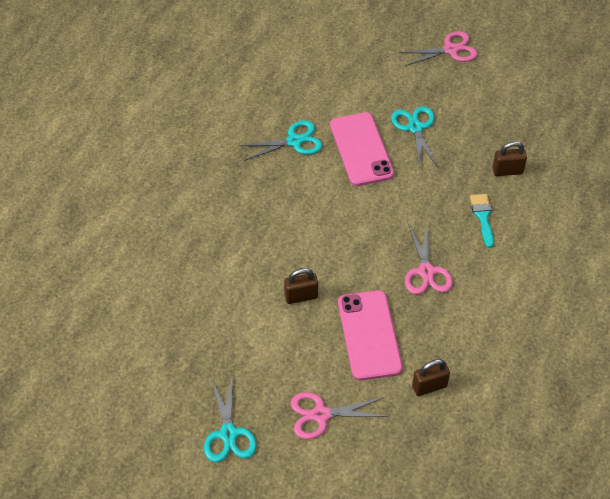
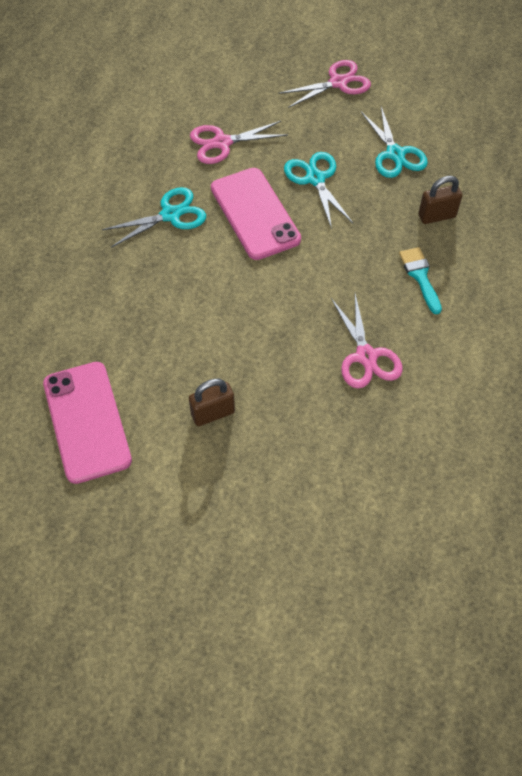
camera: 10 degrees left, 5 degrees up
(228, 434) = (147, 624): turquoise scissors -> turquoise scissors (395, 154)
(321, 415) = (268, 575): pink scissors -> pink scissors (222, 143)
(369, 335) = (310, 452): pink phone -> pink phone (87, 421)
(429, 386) = (402, 510): brown padlock -> none

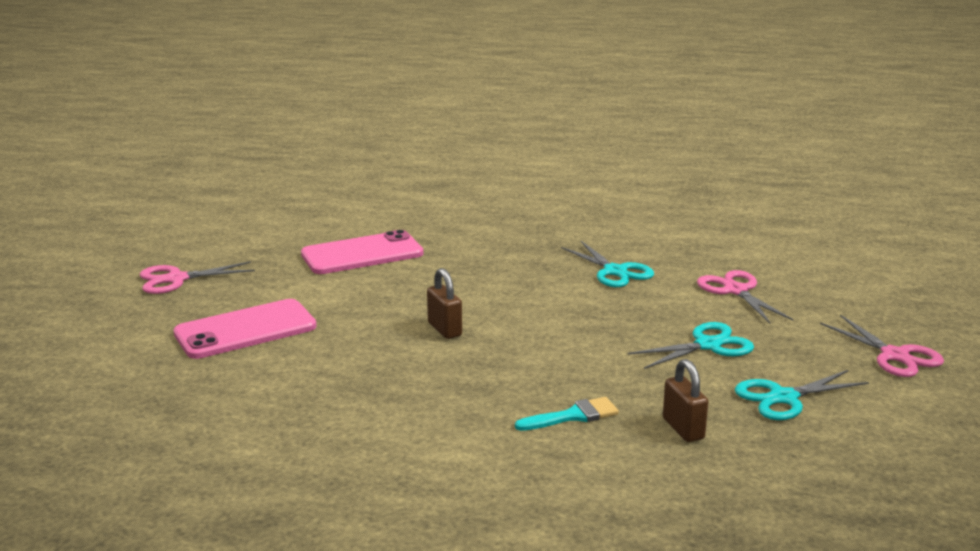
camera: 85 degrees right, 35 degrees down
(213, 413) = (369, 304): brown padlock -> brown padlock (444, 329)
(255, 214) = (635, 313): pink phone -> pink phone (245, 330)
(366, 356) = (445, 381): pink scissors -> pink scissors (176, 279)

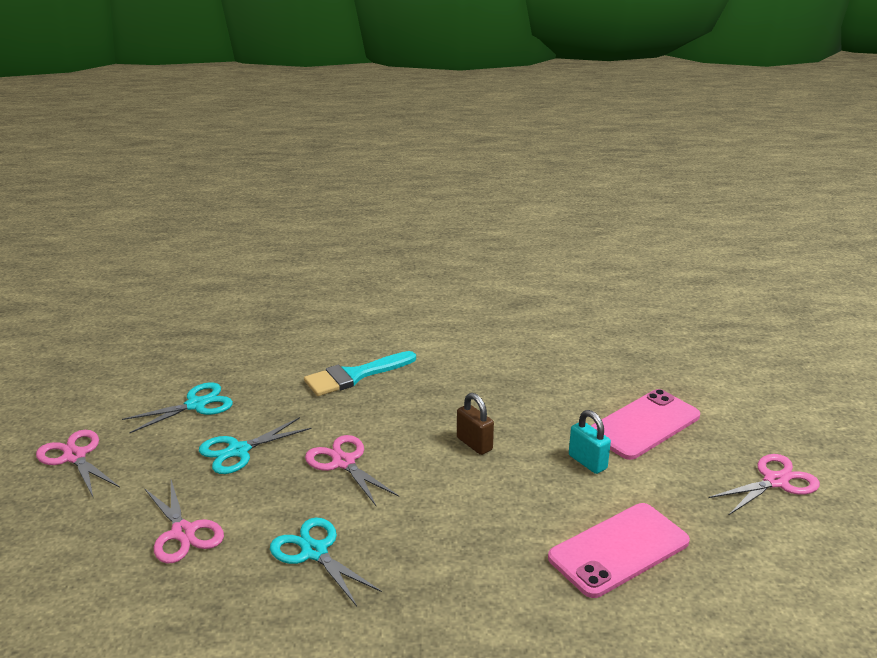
camera: 170 degrees right, 5 degrees up
(337, 306) = (587, 462): none -> turquoise padlock
(573, 416) = (354, 376): turquoise brush -> turquoise brush, size x1.58
(589, 326) = (343, 462): none -> pink scissors
(683, 429) = (279, 374): brown padlock -> none

